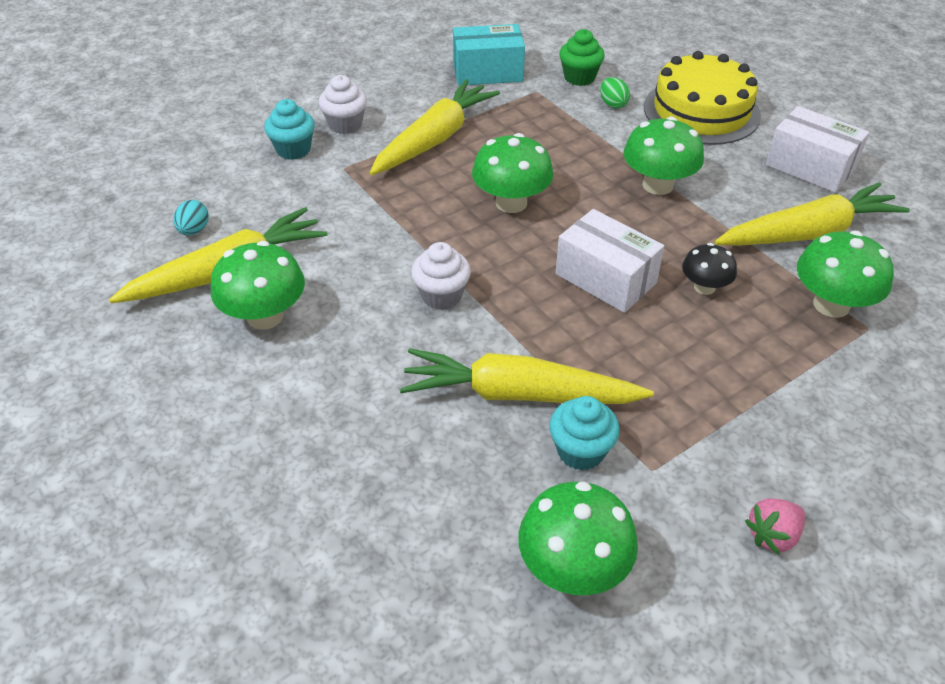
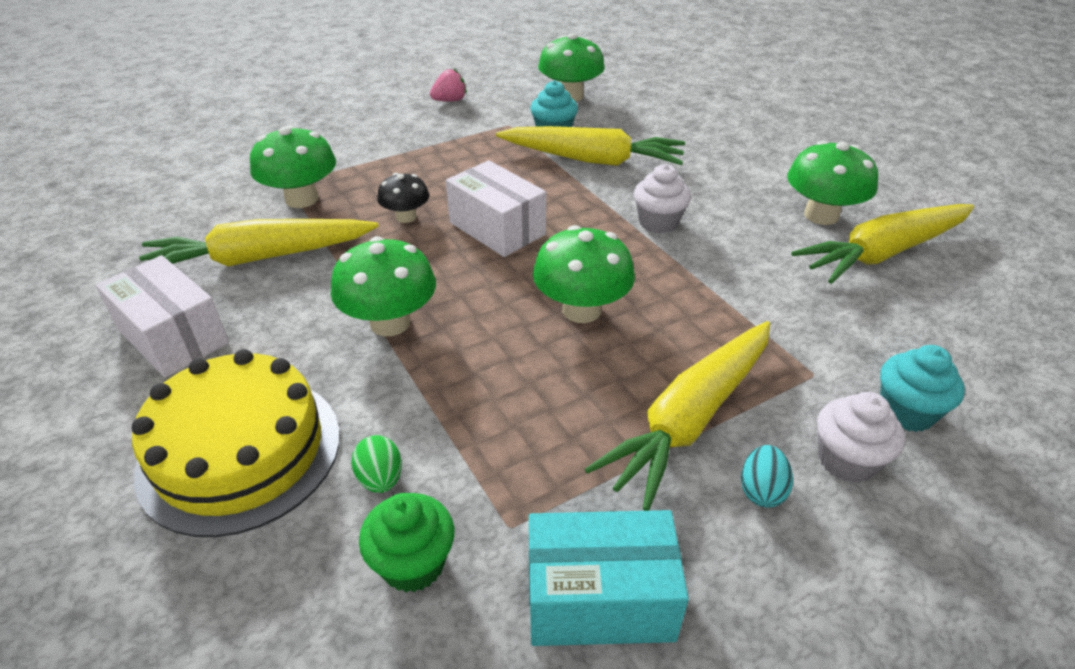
camera: 175 degrees left, 5 degrees down
(194, 230) = (957, 298): turquoise egg -> turquoise egg (761, 490)

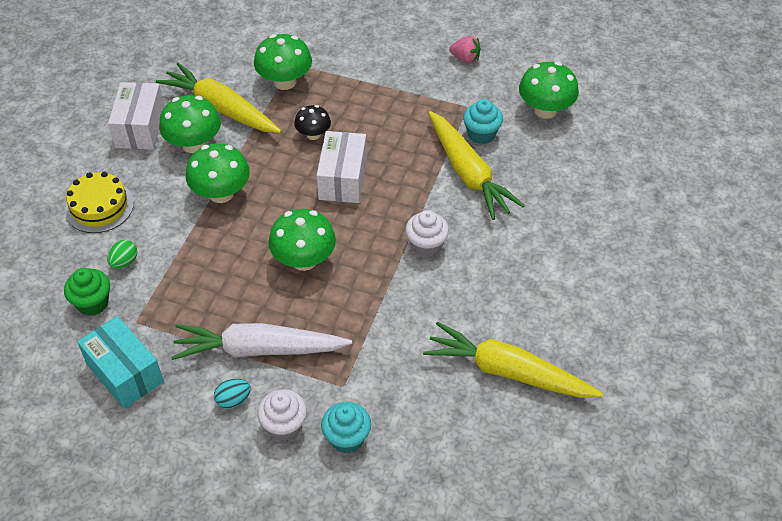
camera: 50 degrees right, 10 degrees up
(240, 451) = (99, 206): yellow cake -> yellow cake, size x0.66
(690, 419) = (258, 350): yellow carrot -> white carrot
(821, 215) = (524, 321): green mushroom -> green mushroom (194, 144)

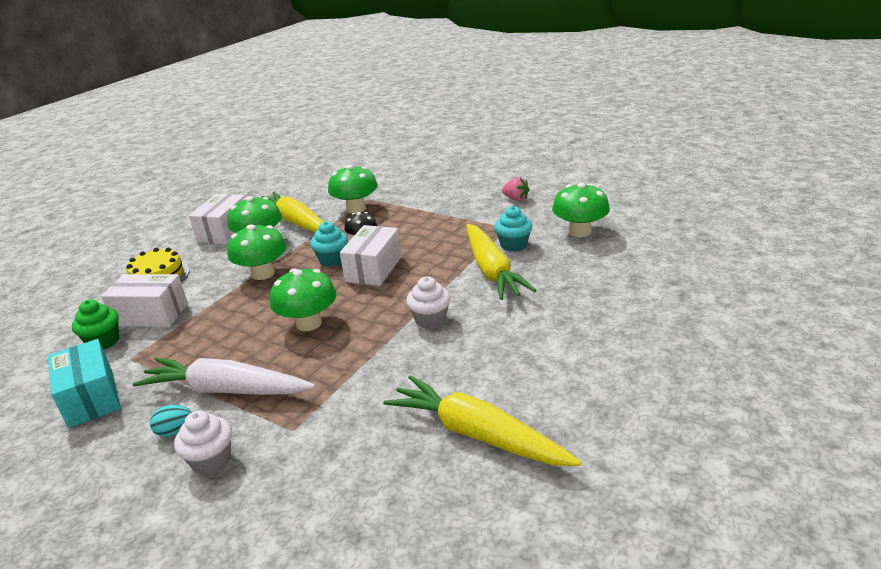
camera: 15 degrees right, 20 degrees down
(124, 262) = (151, 315): green egg -> white box
(347, 438) = (270, 481): turquoise cupcake -> turquoise cupcake (332, 260)

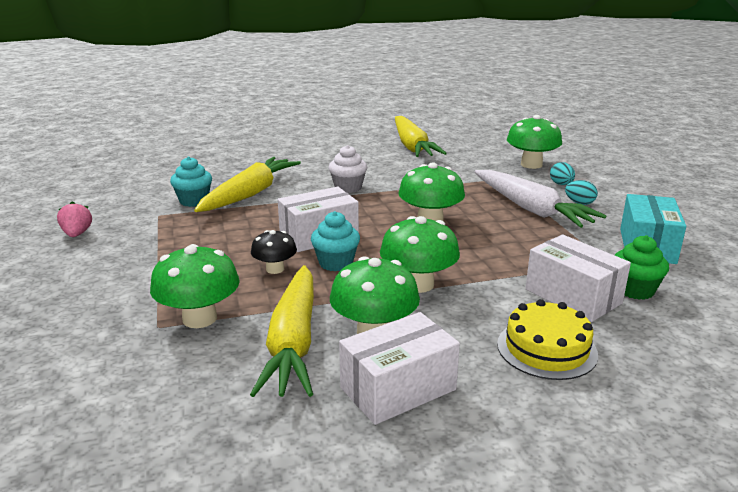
camera: 140 degrees left, 5 degrees down
(211, 460) = (561, 184): white cupcake -> turquoise egg
(579, 232) = (137, 187): green mushroom -> green mushroom (531, 164)

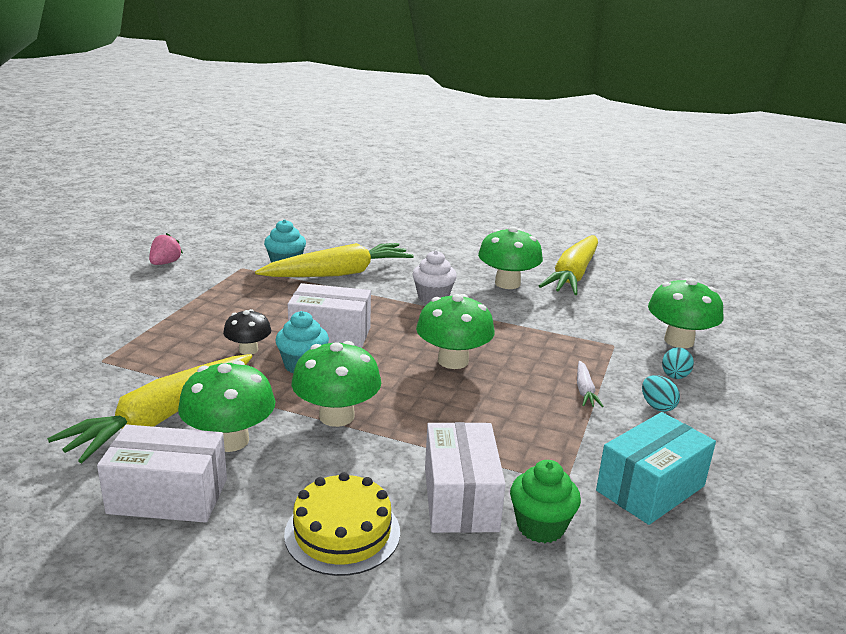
camera: 35 degrees right, 0 degrees up
(199, 318) = (135, 367): green mushroom -> green mushroom (507, 283)
(531, 209) = (584, 390): white carrot -> white carrot, size x0.42

